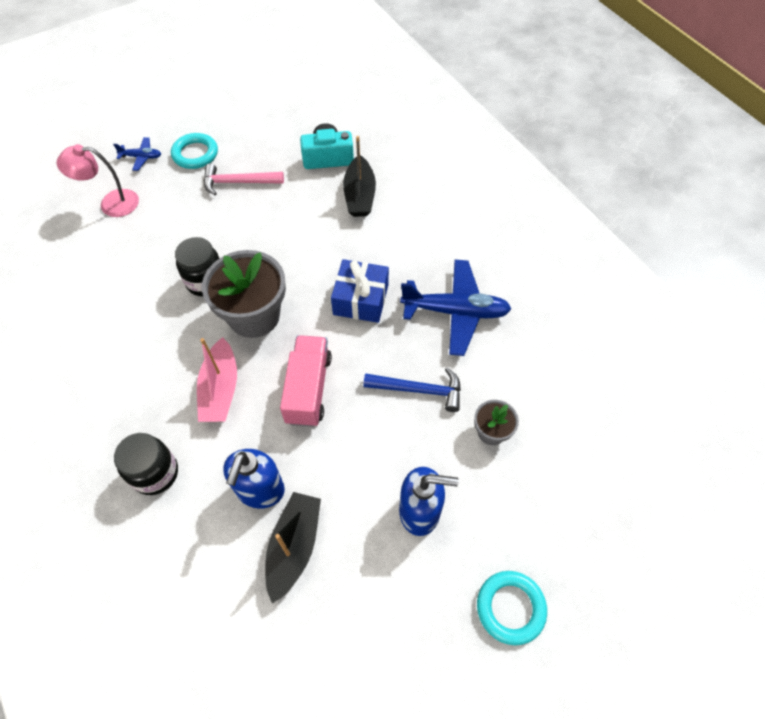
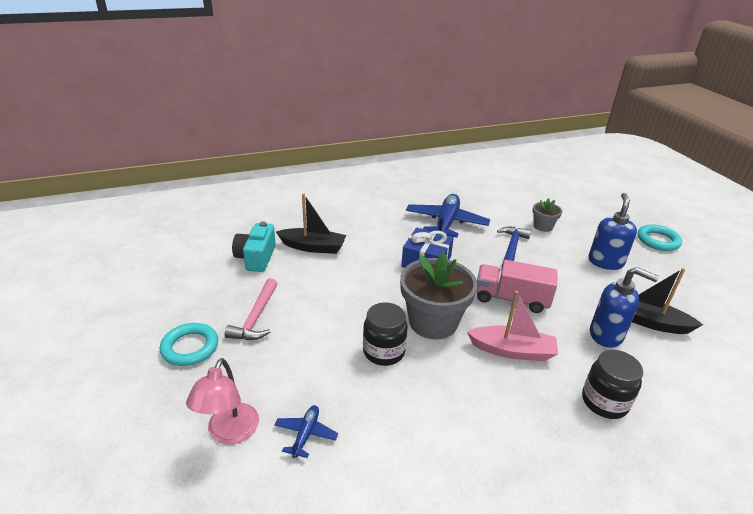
camera: 80 degrees left, 25 degrees down
(141, 157) = (161, 398): blue plane -> blue plane (306, 434)

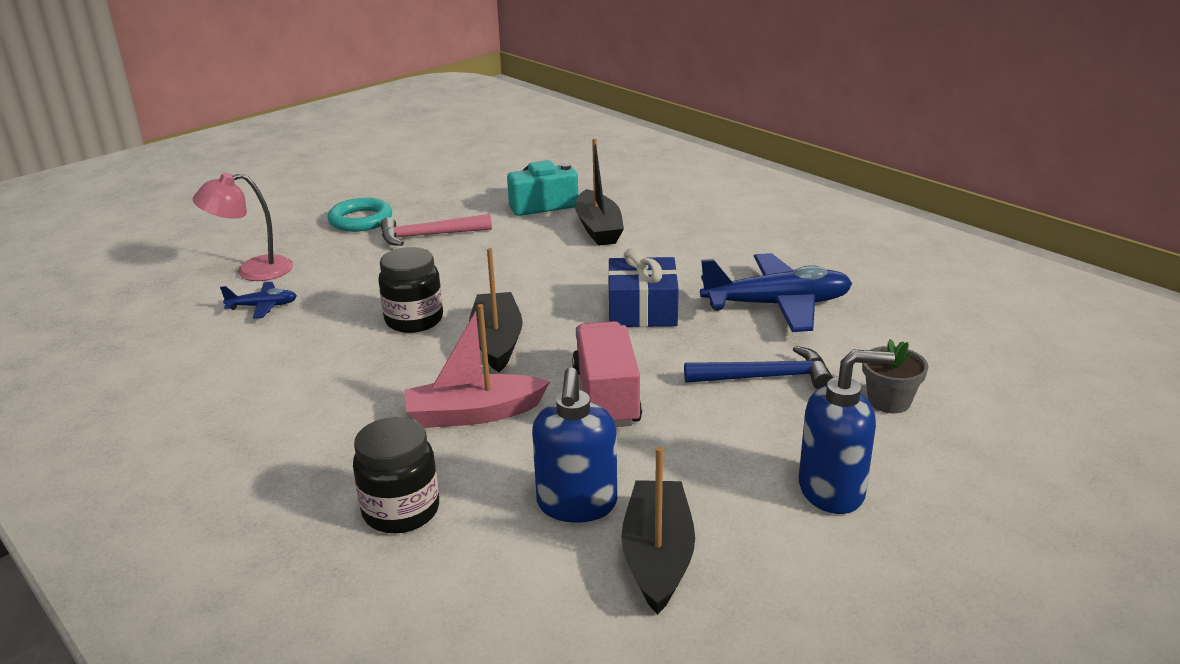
camera: 70 degrees right, 5 degrees down
(433, 322) = (497, 341): grey flower pot -> black boat
(512, 351) = (474, 414): pink boat -> pink boat turned 90 degrees clockwise
(658, 240) = (1026, 570): turquoise ring -> none

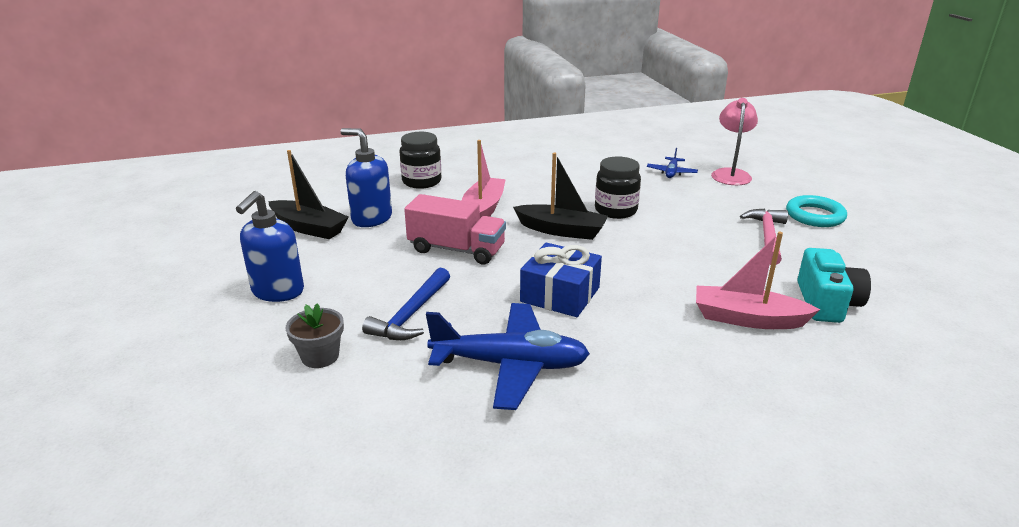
camera: 115 degrees right, 0 degrees up
(598, 228) = (747, 319): black boat -> pink boat
(777, 305) = (510, 365): blue plane -> blue plane turned 105 degrees counterclockwise

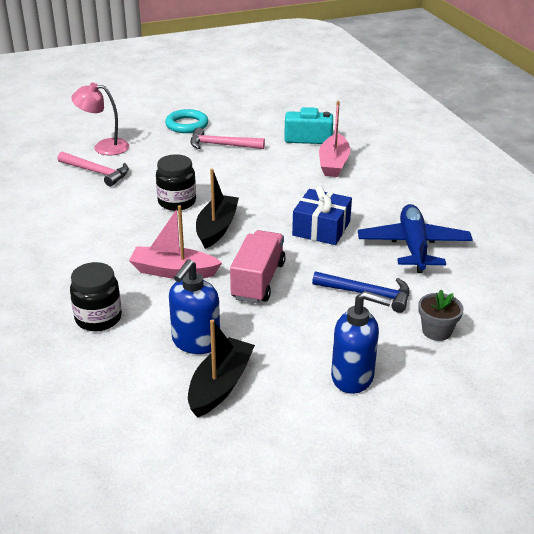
camera: 95 degrees left, 5 degrees up
(671, 172) = (96, 172): blue plane -> pink hammer

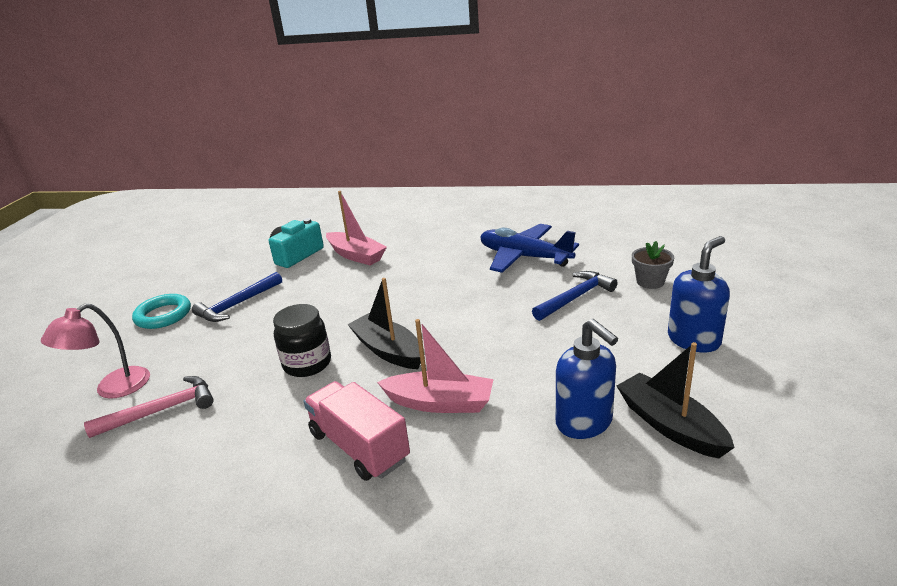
camera: 55 degrees left, 5 degrees down
(98, 318) = (484, 493): black jar -> none
(174, 271) = (440, 403): pink boat -> pink boat turned 120 degrees counterclockwise
(221, 145) = (237, 304): pink hammer -> blue hammer
(258, 281) = (506, 350): pink truck -> pink truck (359, 446)
(321, 228) = (453, 291): blue gift -> none

